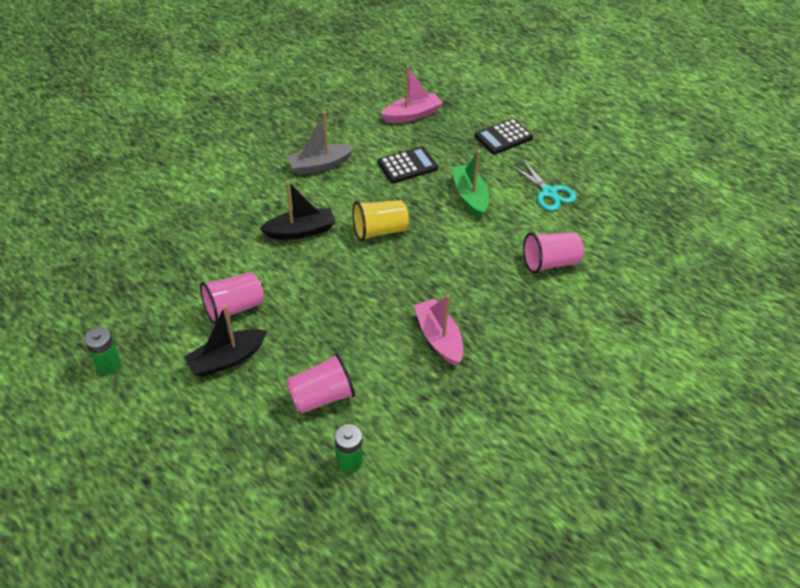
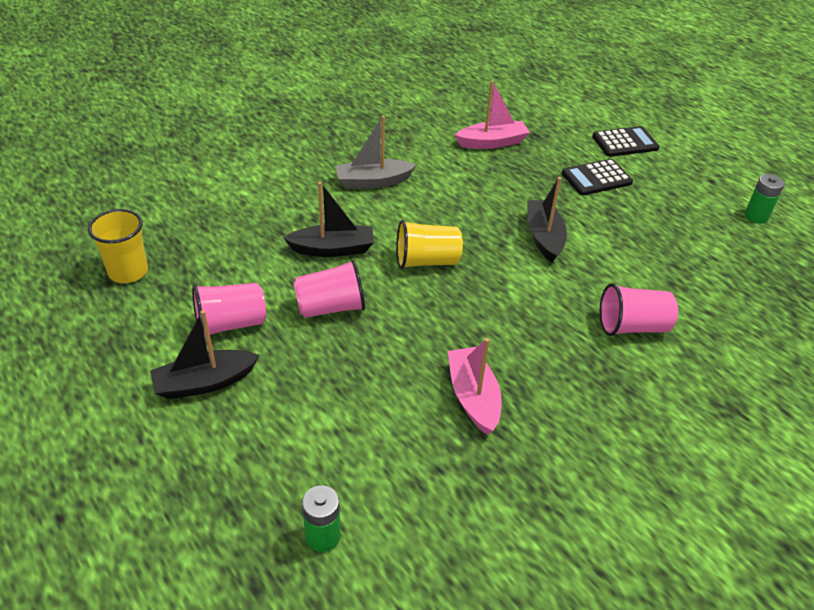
camera: 10 degrees right, 5 degrees down
(108, 364) = (63, 367): green battery -> green battery (756, 216)
(135, 275) = (128, 272): none -> yellow cup
(321, 397) = (308, 447): pink cup -> pink cup (330, 307)
(407, 165) = (475, 195): black calculator -> black calculator (625, 142)
(469, 196) = (544, 237): green boat -> black boat
(549, 193) = (643, 245): turquoise scissors -> none

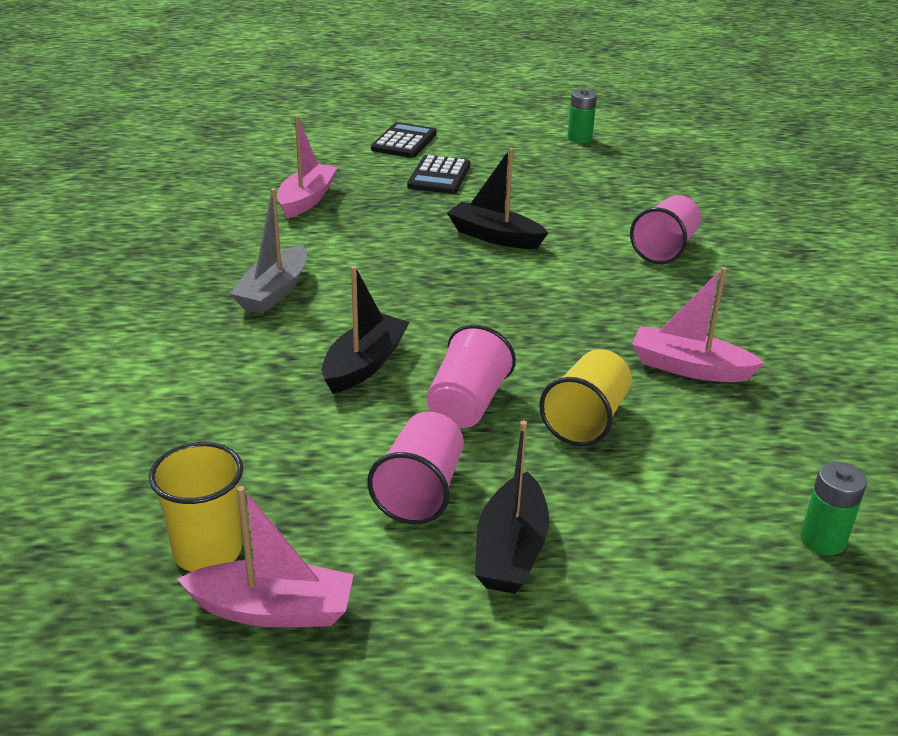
camera: 55 degrees left, 10 degrees down
(100, 314) = (273, 610): none -> pink boat
(426, 261) = (457, 313): yellow cup -> yellow cup (586, 420)

